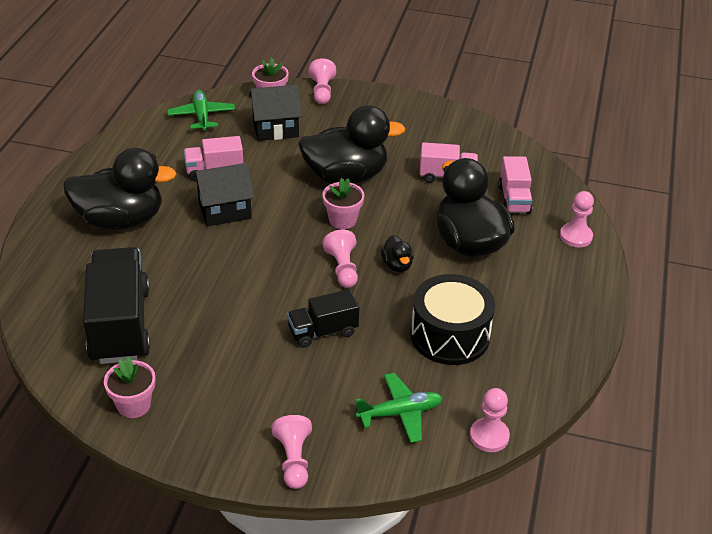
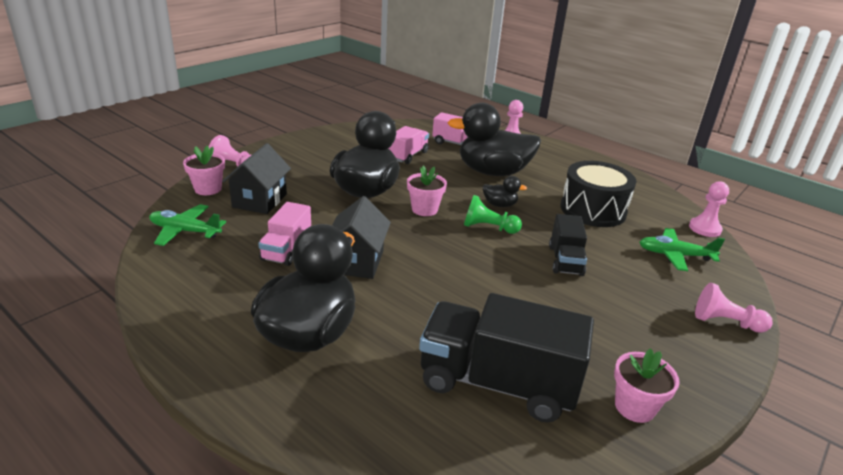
camera: 65 degrees left, 10 degrees down
(342, 268) = (488, 228): pink pawn -> green pawn
(400, 413) = (675, 255): green plane -> green plane turned 90 degrees counterclockwise

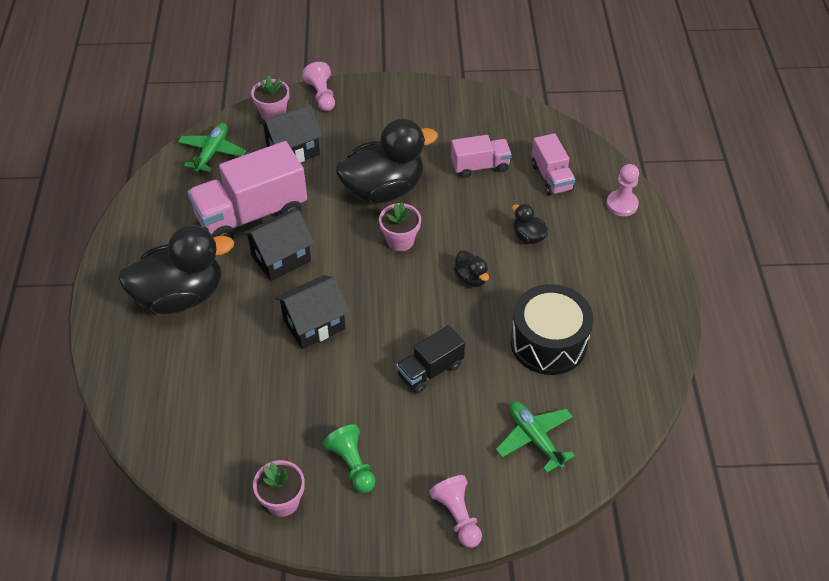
camera: 50 degrees right, 20 degrees up
(185, 231) = (212, 152): green plane -> green plane turned 45 degrees clockwise
(287, 249) = (252, 214): pink truck -> pink truck, size x1.83
(450, 283) = (314, 324): none -> black house
(488, 228) = (421, 295): green pawn -> green pawn (352, 465)
(493, 172) = (528, 236): black duck -> black duck, size x0.43
(497, 383) = (231, 416): black truck -> none
(704, 228) = (622, 439): pink pawn -> none

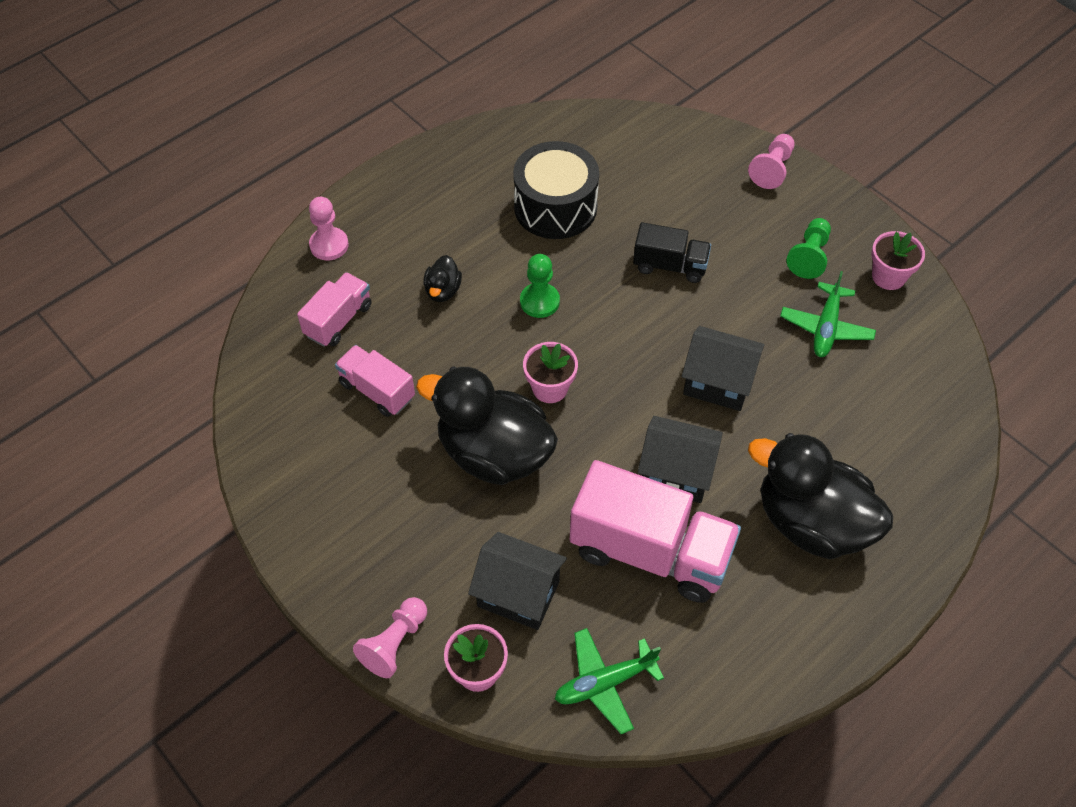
camera: 130 degrees left, 5 degrees up
(471, 278) = (539, 301): black duck -> green pawn
(535, 438) = (657, 164): green plane -> green plane (826, 327)

